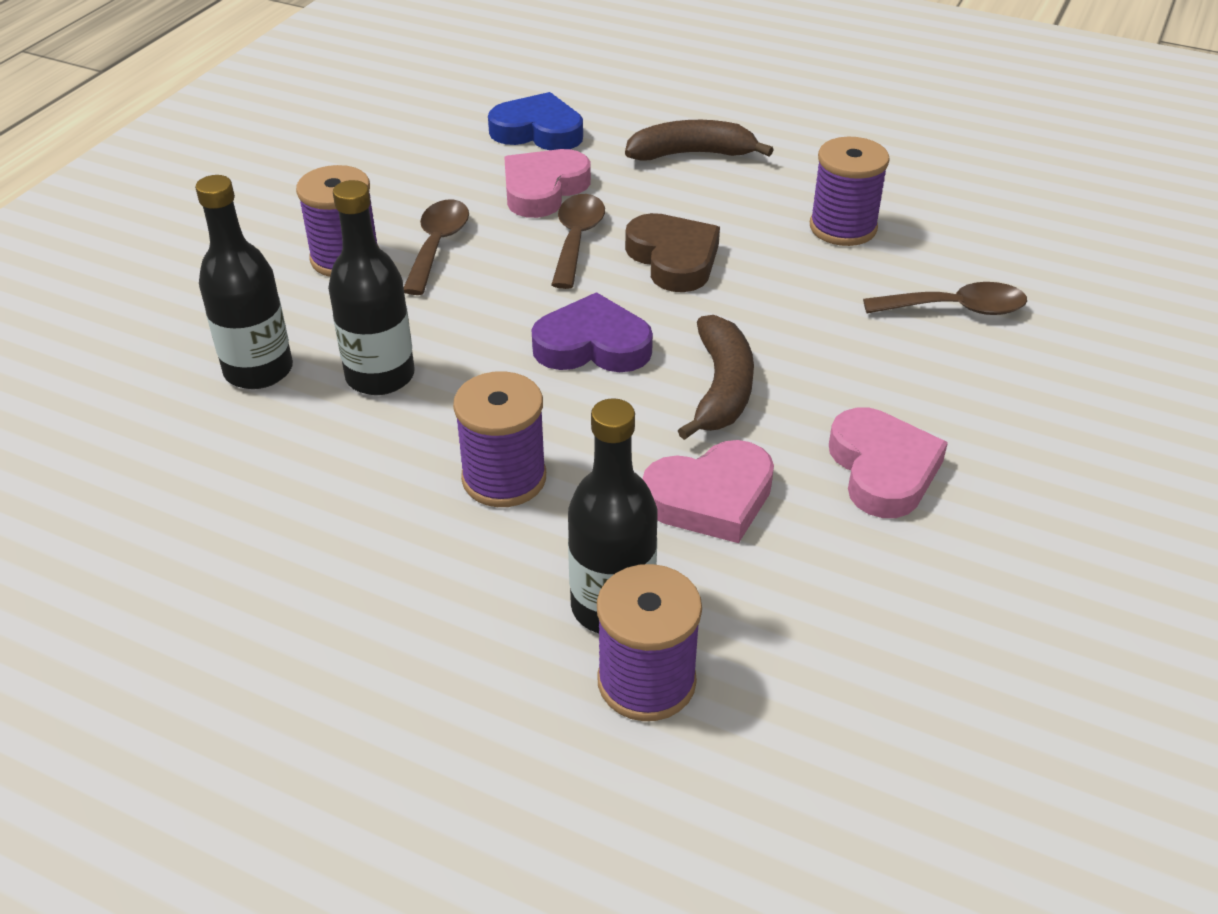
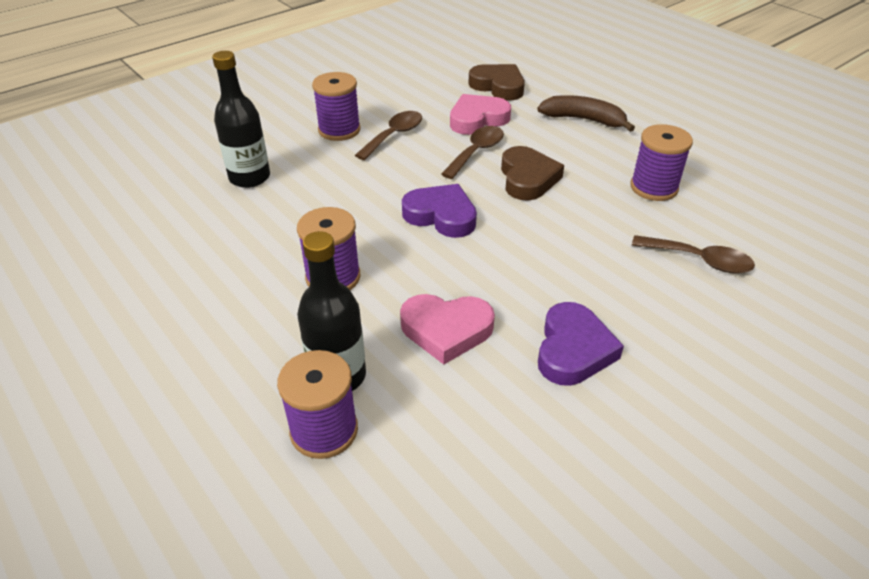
camera: 25 degrees right, 0 degrees up
(380, 376) = (309, 199): black bottle -> none
(538, 131) = (498, 86): blue heart -> brown heart
(722, 388) = (502, 264): brown banana -> none
(882, 469) = (573, 349): pink heart -> purple heart

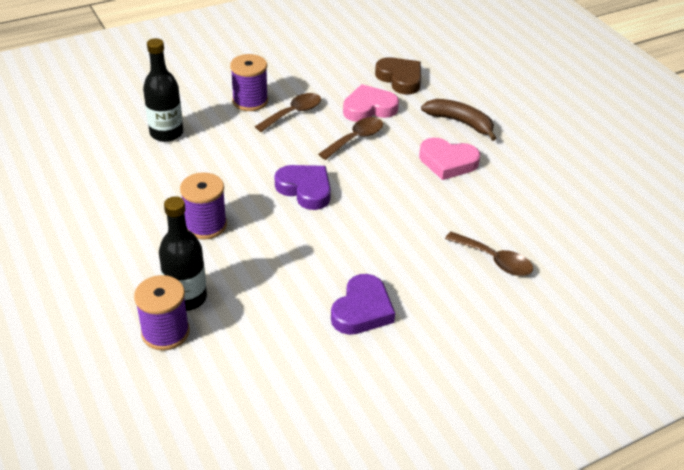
camera: 10 degrees right, 0 degrees up
(446, 330) = (275, 279): pink heart -> pink heart (447, 162)
(527, 178) = (388, 169): brown heart -> none
(653, 187) = (489, 193): purple spool -> none

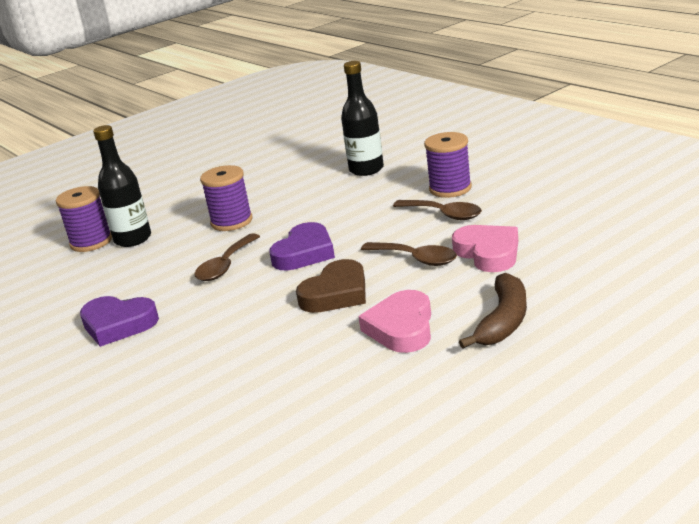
camera: 85 degrees right, 15 degrees down
(400, 79) = (578, 258): brown heart -> brown heart (336, 293)
(494, 260) = (209, 396): brown spoon -> brown spoon (225, 265)

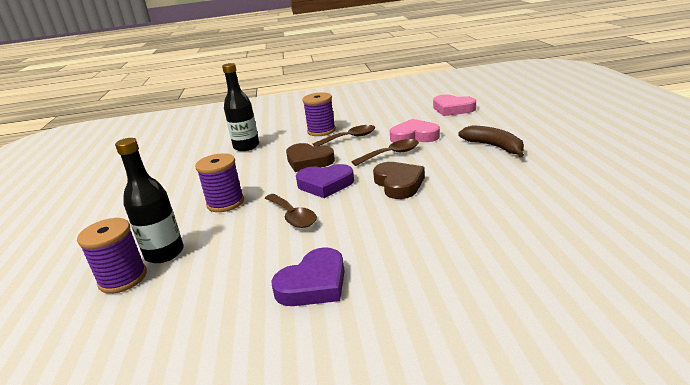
camera: 60 degrees left, 0 degrees up
(304, 253) = (325, 184): purple heart -> purple heart turned 120 degrees clockwise
(355, 219) = (308, 161): none -> brown heart
(401, 328) = (469, 172): pink heart -> pink heart (452, 109)

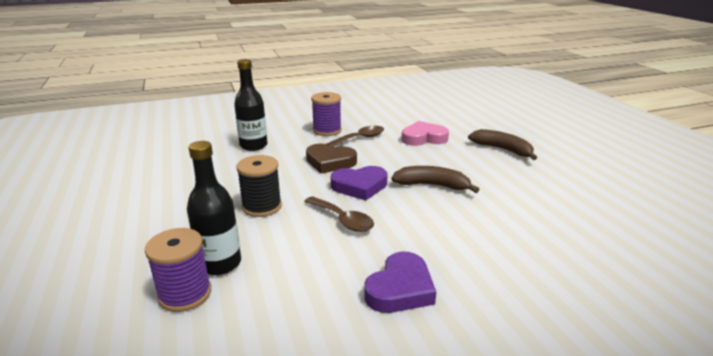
camera: 15 degrees left, 0 degrees up
(225, 203) = (262, 207): purple spool -> black spool
(391, 154) = (410, 155): brown spoon -> none
(398, 184) = (432, 185): brown heart -> brown banana
(452, 109) = (446, 112): pink heart -> none

